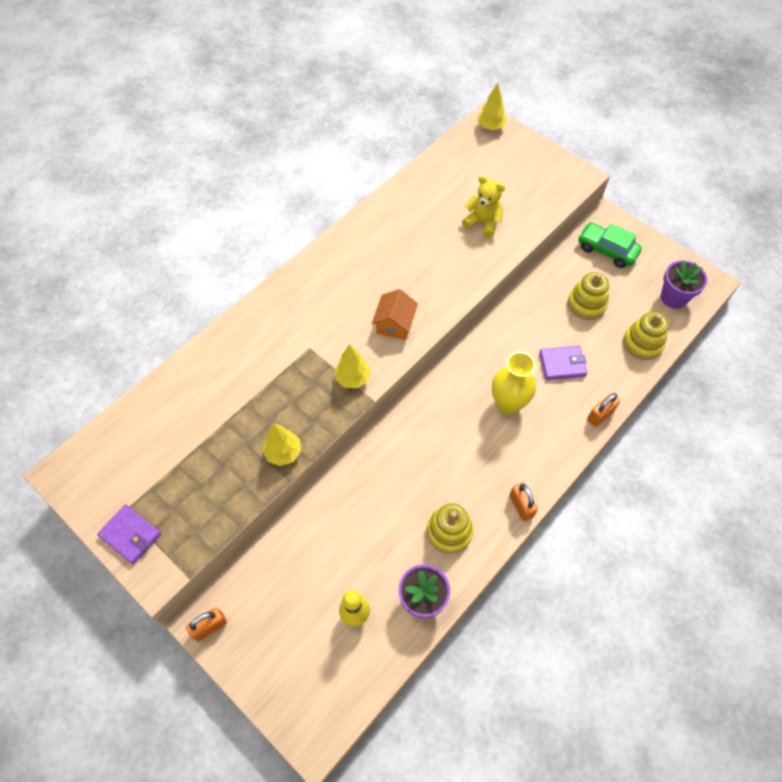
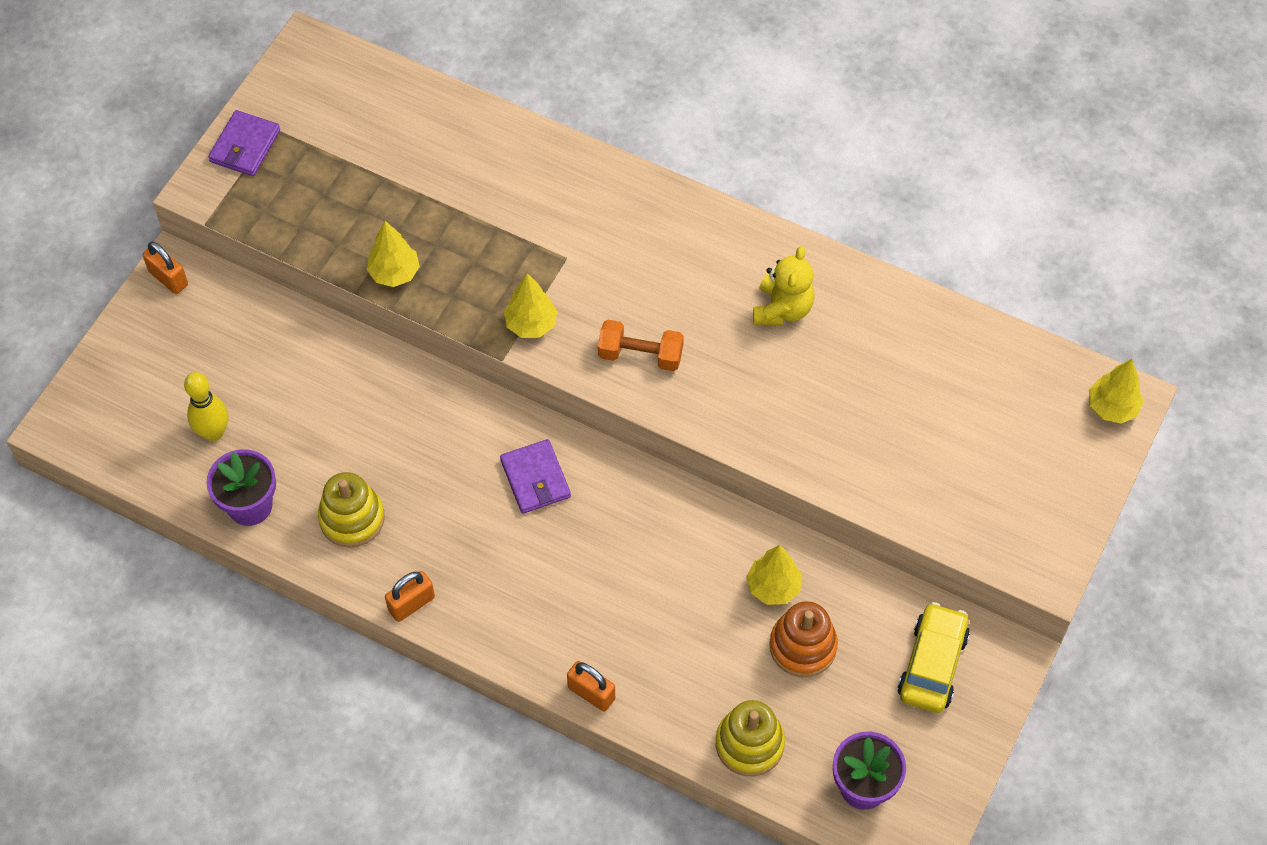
camera: 75 degrees right, 0 degrees up
(394, 324) = (640, 355): orange house -> orange dumbbell
(483, 223) = (881, 436): yellow teddy bear -> yellow teddy bear (782, 309)
(508, 404) = (574, 558): yellow vase -> none
(547, 309) = (773, 587): none -> yellow tree
(562, 364) = (670, 625): purple wallet -> purple wallet (535, 479)
(586, 304) = (803, 646): yellow stacking toy -> orange stacking toy
(606, 250) = (932, 664): green car -> yellow car

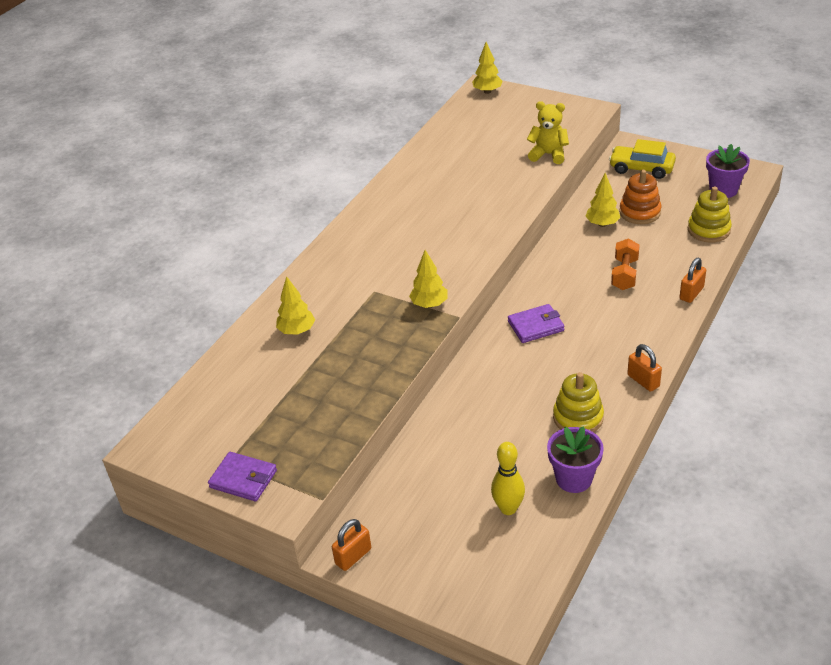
camera: 85 degrees left, 20 degrees down
(394, 273) = (381, 377): yellow tree -> yellow tree (297, 331)
(640, 355) = (455, 254): orange dumbbell -> orange dumbbell (624, 274)
(782, 309) = (420, 199): yellow teddy bear -> yellow teddy bear (548, 154)

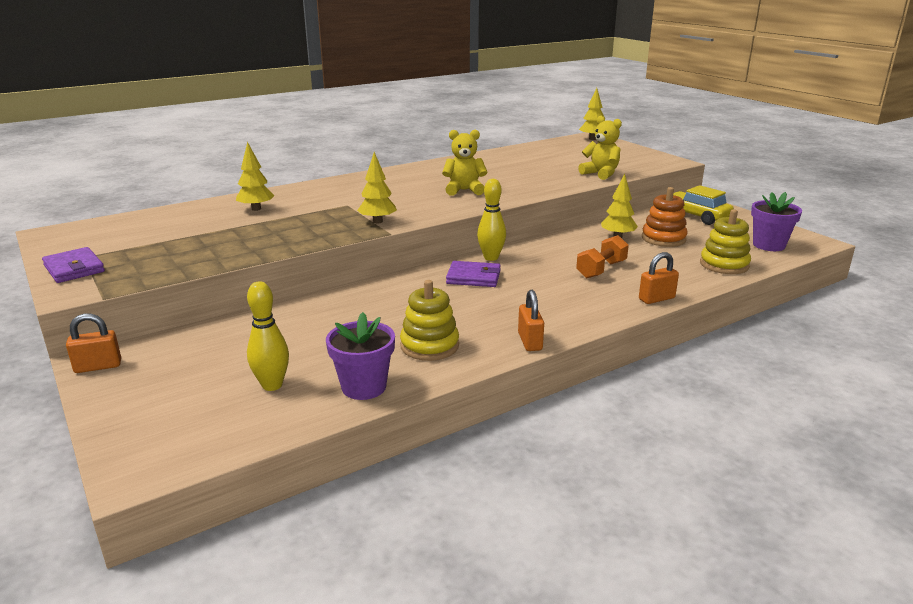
camera: 25 degrees right, 15 degrees down
(455, 227) = (464, 190): none -> yellow teddy bear
(526, 295) = (491, 258): none -> yellow bowling pin

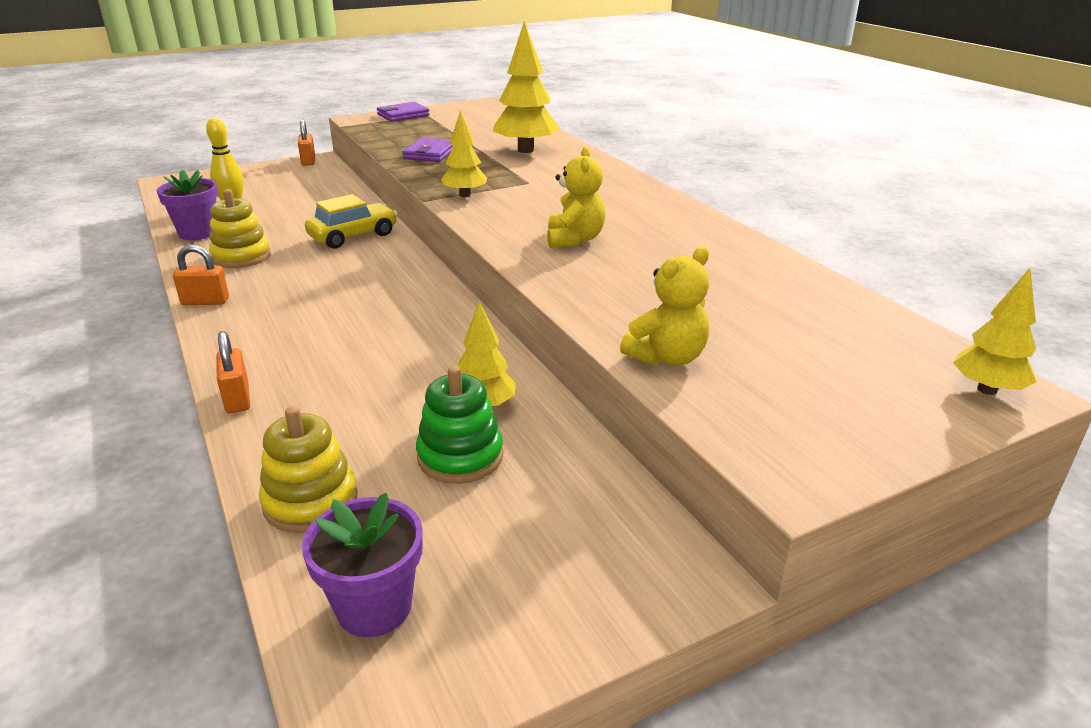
camera: 95 degrees right, 5 degrees up
(256, 209) = (525, 150): yellow tree -> yellow tree, size x1.67
(473, 277) = (382, 283): purple wallet -> purple wallet (430, 153)
(491, 258) = (438, 296): yellow bowling pin -> none
(601, 269) = (358, 370): orange dumbbell -> none
(663, 239) = (460, 456): orange stacking toy -> green stacking toy
(696, 216) = (584, 538): yellow car -> yellow car (353, 236)

